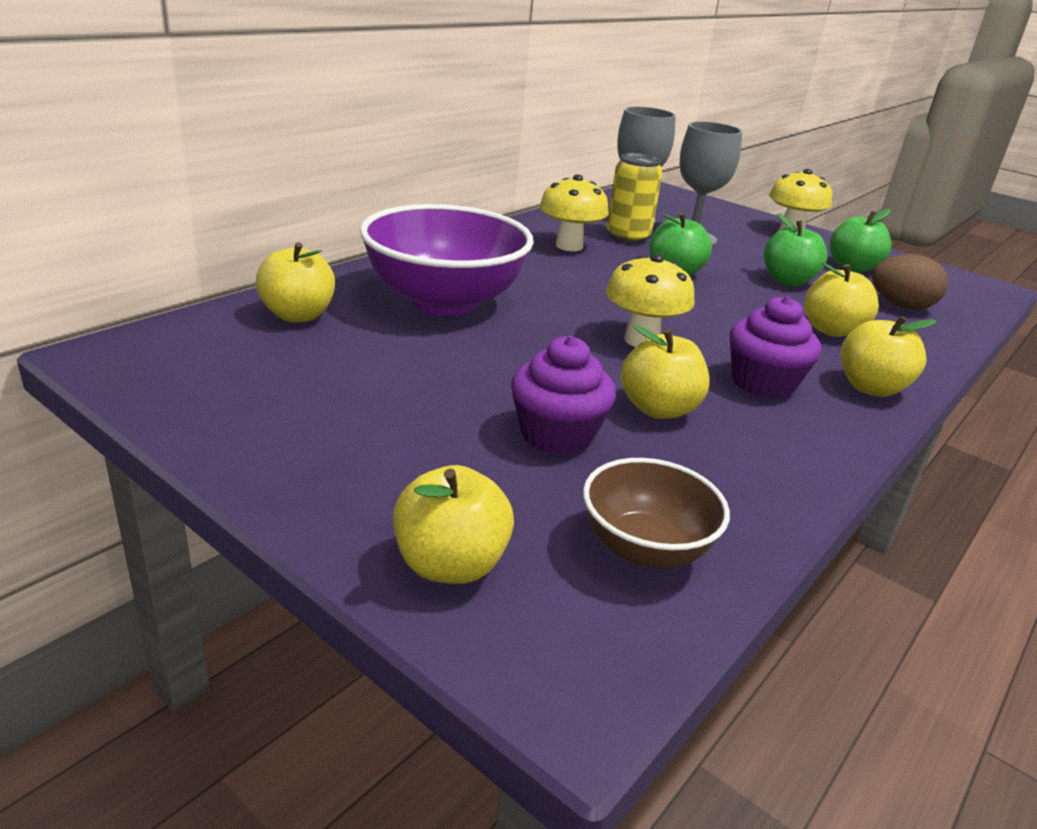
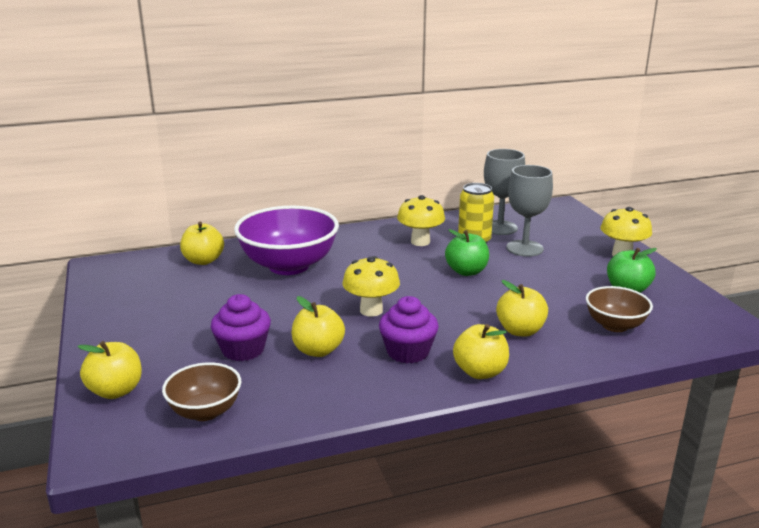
camera: 35 degrees right, 5 degrees down
(787, 281) = (548, 291): green apple -> none
(900, 306) = (615, 325): brown egg -> brown bowl

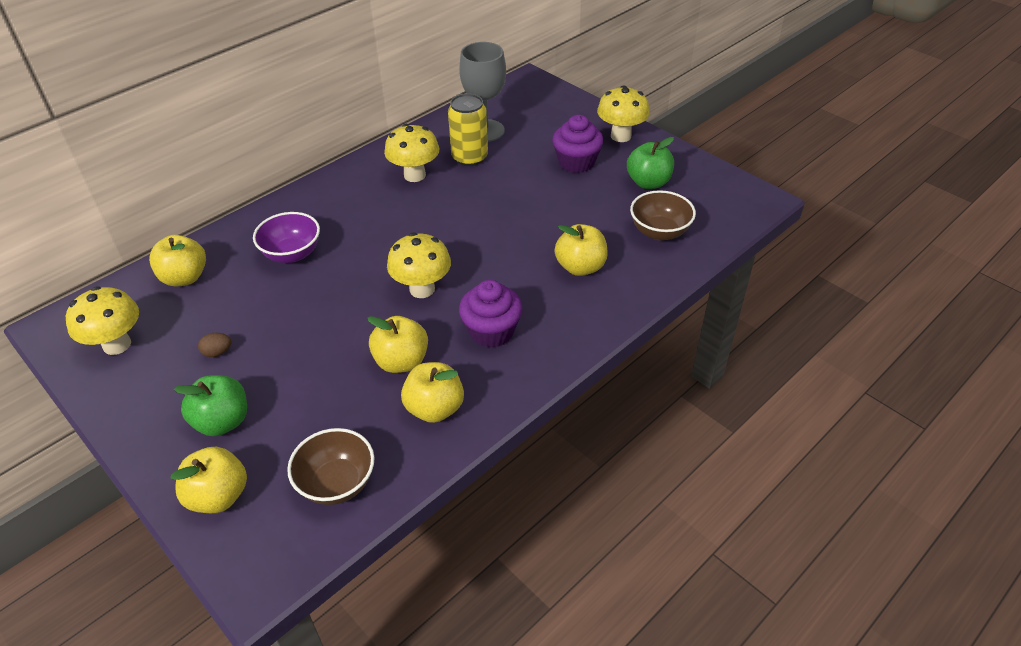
camera: 25 degrees left, 20 degrees up
(127, 285) = (117, 345): none -> yellow mushroom
(189, 307) = (217, 352): none -> brown egg
(243, 349) = (321, 389): purple cupcake -> purple cupcake (576, 162)
(289, 266) = (292, 254): purple bowl -> purple bowl, size x0.54
(466, 271) = (486, 204): green apple -> green apple (222, 421)
(480, 372) = (572, 332): yellow apple -> yellow apple (434, 408)
(524, 248) = (525, 154): grey goblet -> none

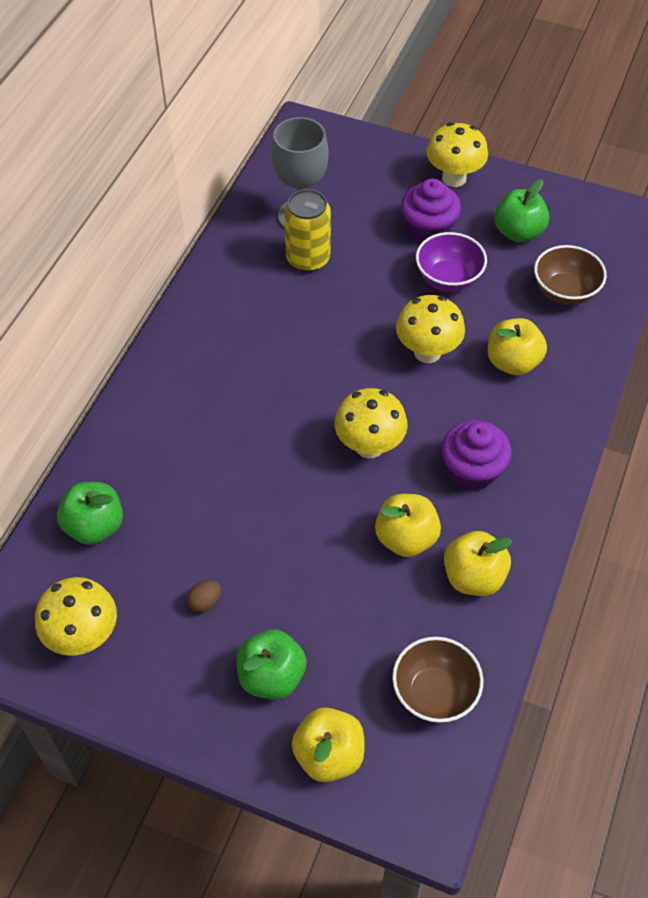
camera: 25 degrees left, 10 degrees up
(184, 277) = (95, 526): yellow apple -> green apple
(292, 254) = (196, 453): purple bowl -> purple bowl (448, 279)
(414, 175) = (262, 302): yellow mushroom -> yellow mushroom (427, 352)

